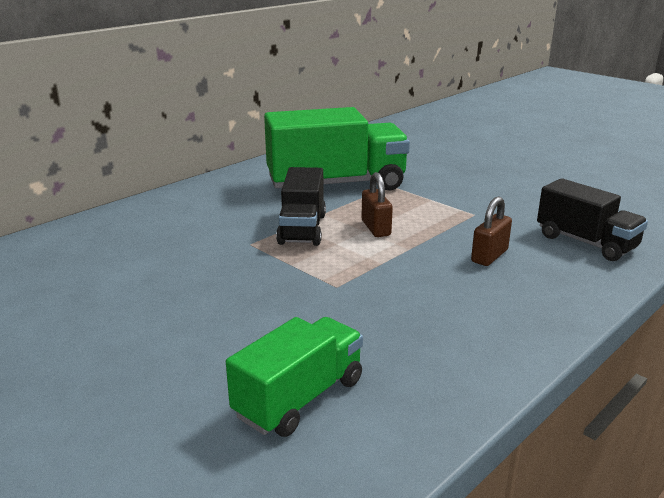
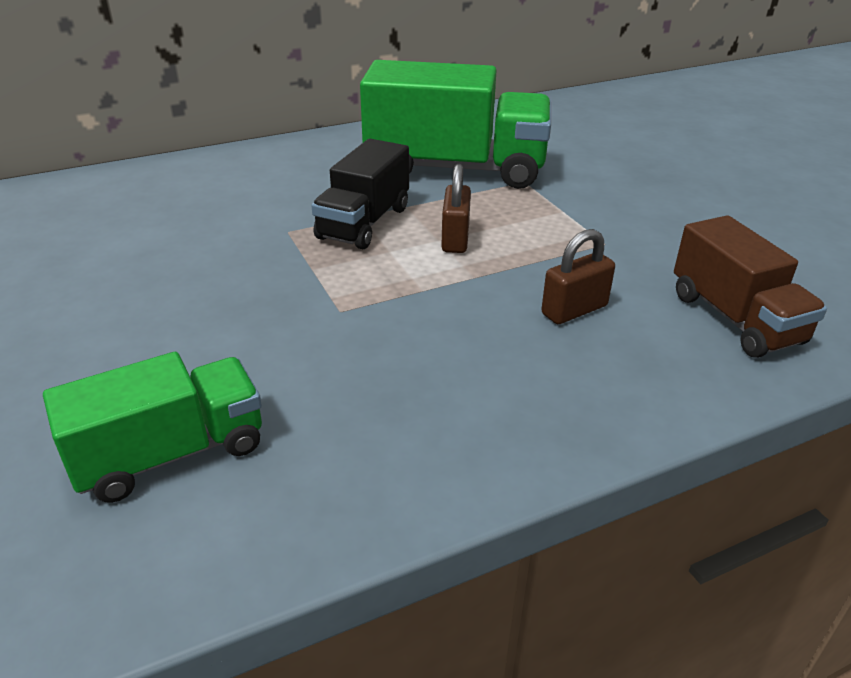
camera: 20 degrees right, 10 degrees up
(586, 242) = (735, 318): black truck -> brown truck

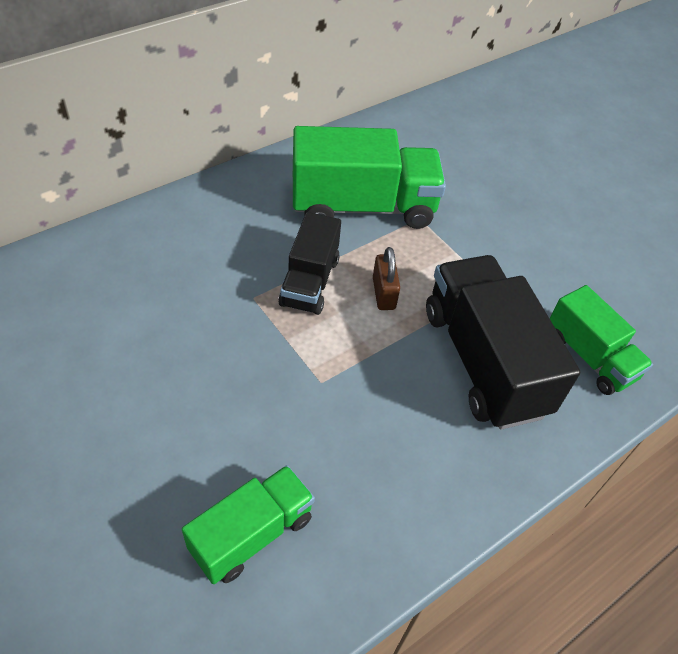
camera: 15 degrees left, 15 degrees up
(574, 310) = (483, 361): brown padlock -> black truck
(735, 318) = (589, 357): brown truck -> green truck

